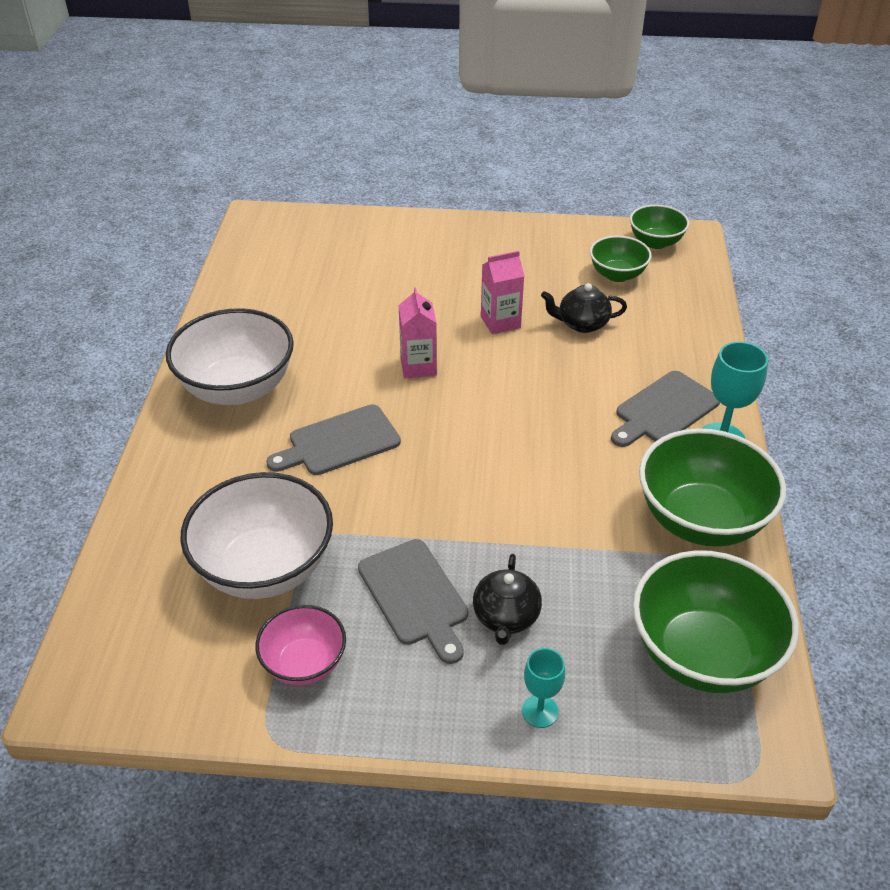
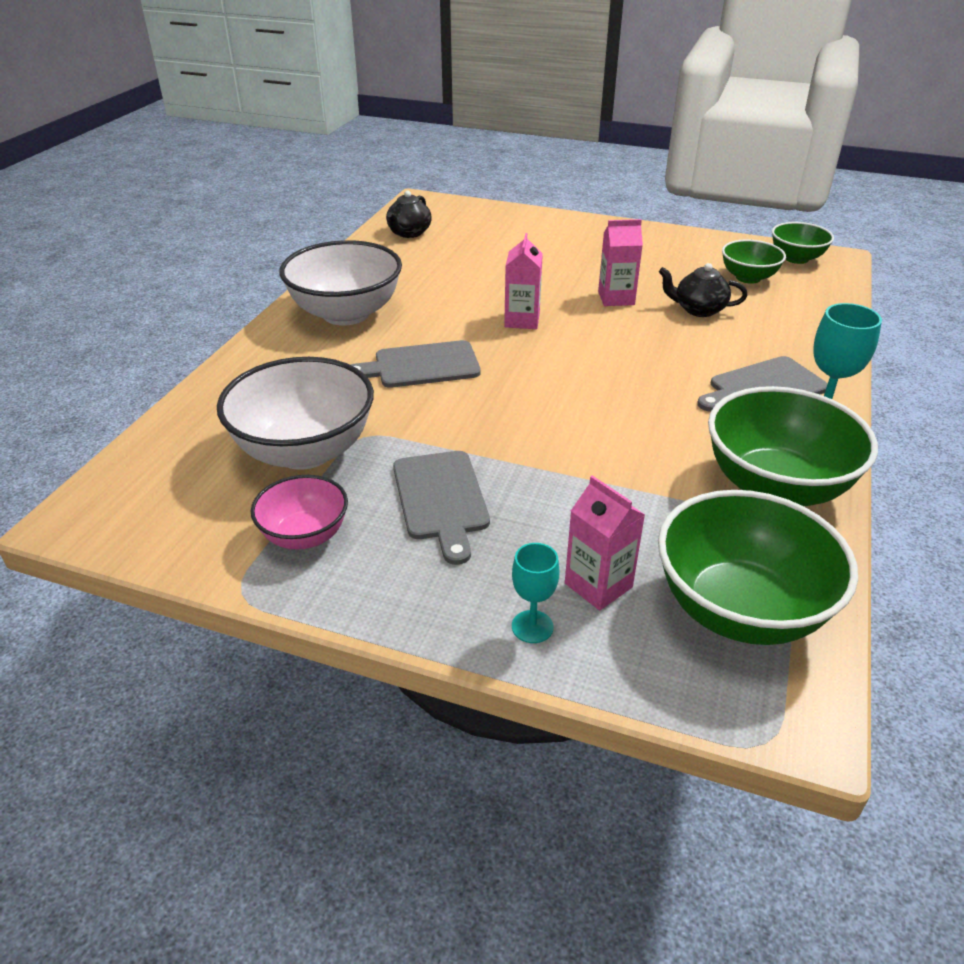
camera: 15 degrees right, 5 degrees down
(506, 617) = (528, 534): black teapot -> black teapot (409, 233)
(582, 657) = (598, 585): none -> pink carton

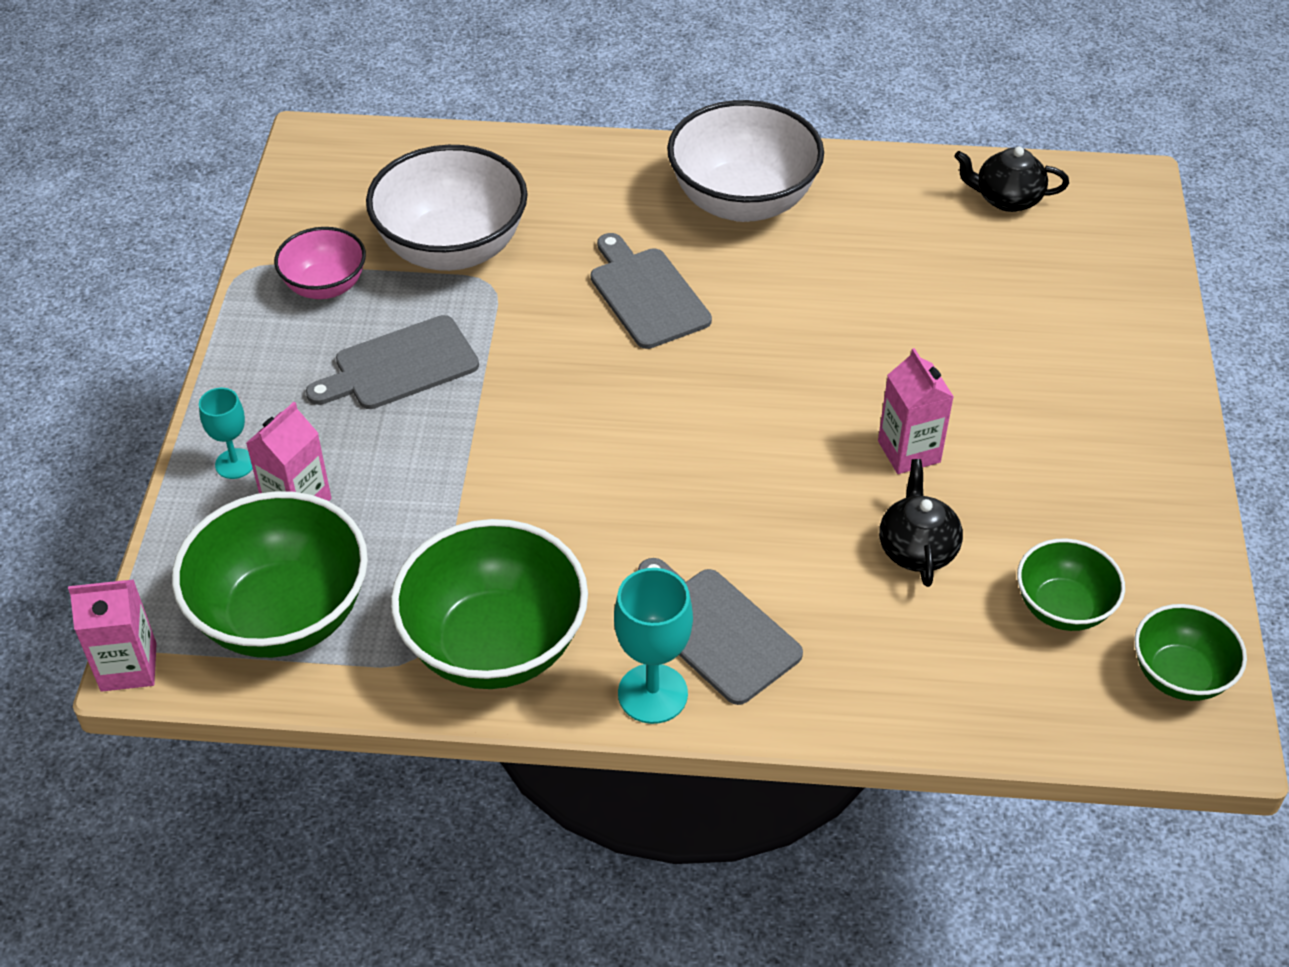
camera: 75 degrees right, 10 degrees up
(522, 320) = (797, 363): pink carton -> pink carton (128, 667)

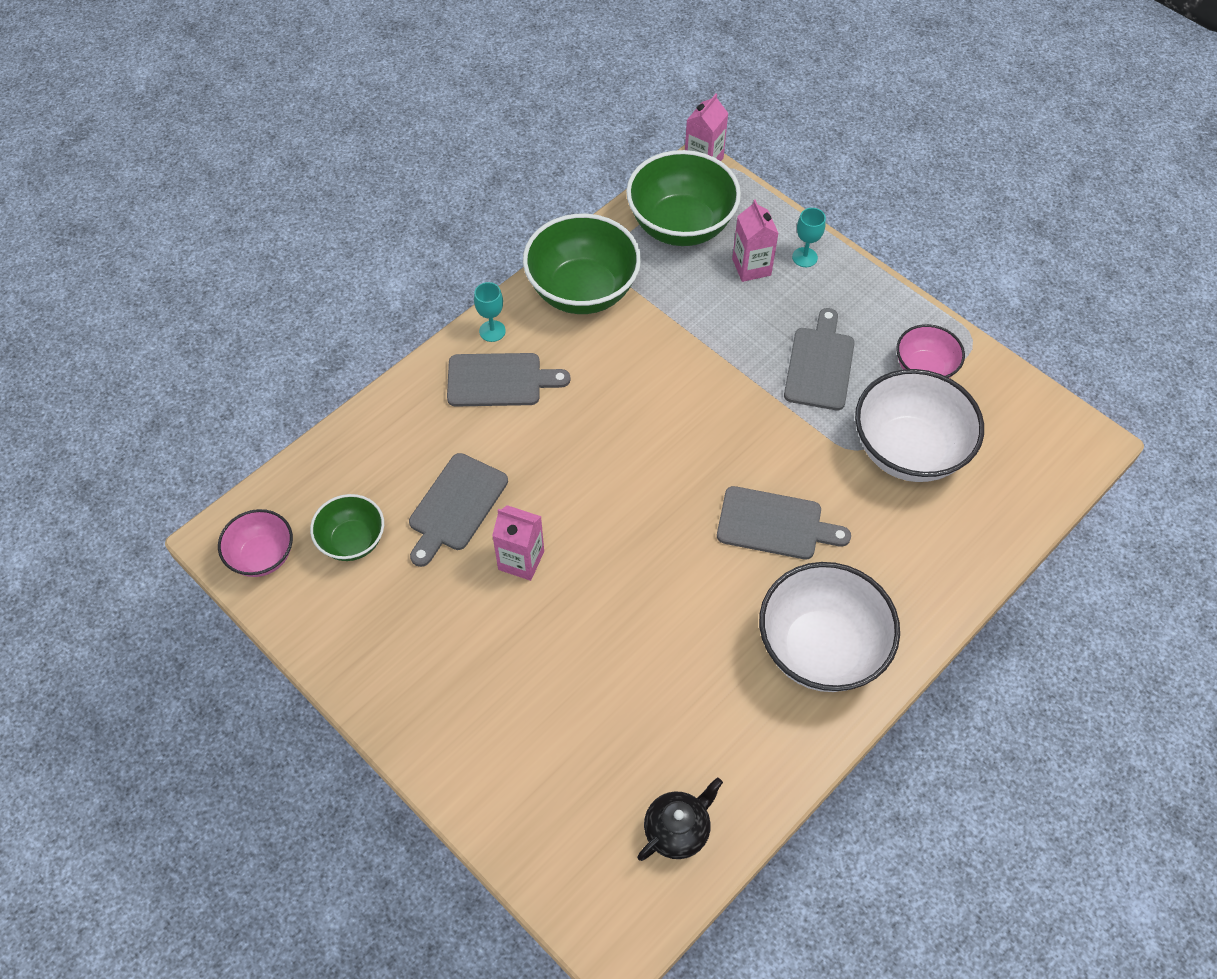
camera: 130 degrees right, 10 degrees up
(652, 694) = (492, 331): turquoise goblet -> turquoise goblet, size x0.62
(917, 549) = (455, 506): black teapot -> grey cutting board
(1179, 675) = (262, 556): green bowl -> pink bowl

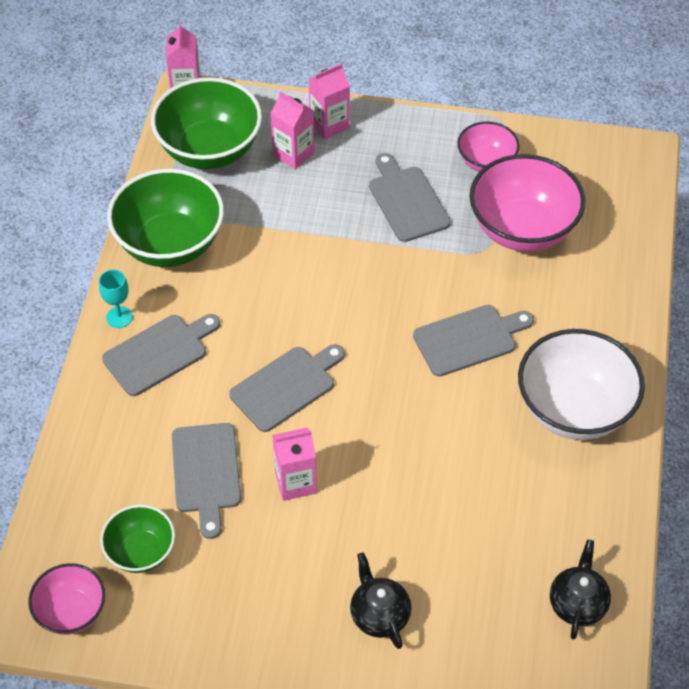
camera: 35 degrees left, 5 degrees down
(497, 722) = (379, 615): none -> black teapot
(580, 471) = (286, 386): none -> grey cutting board
(804, 257) = (329, 124): turquoise goblet -> pink carton
(908, 451) = (522, 229): white bowl -> pink bowl

